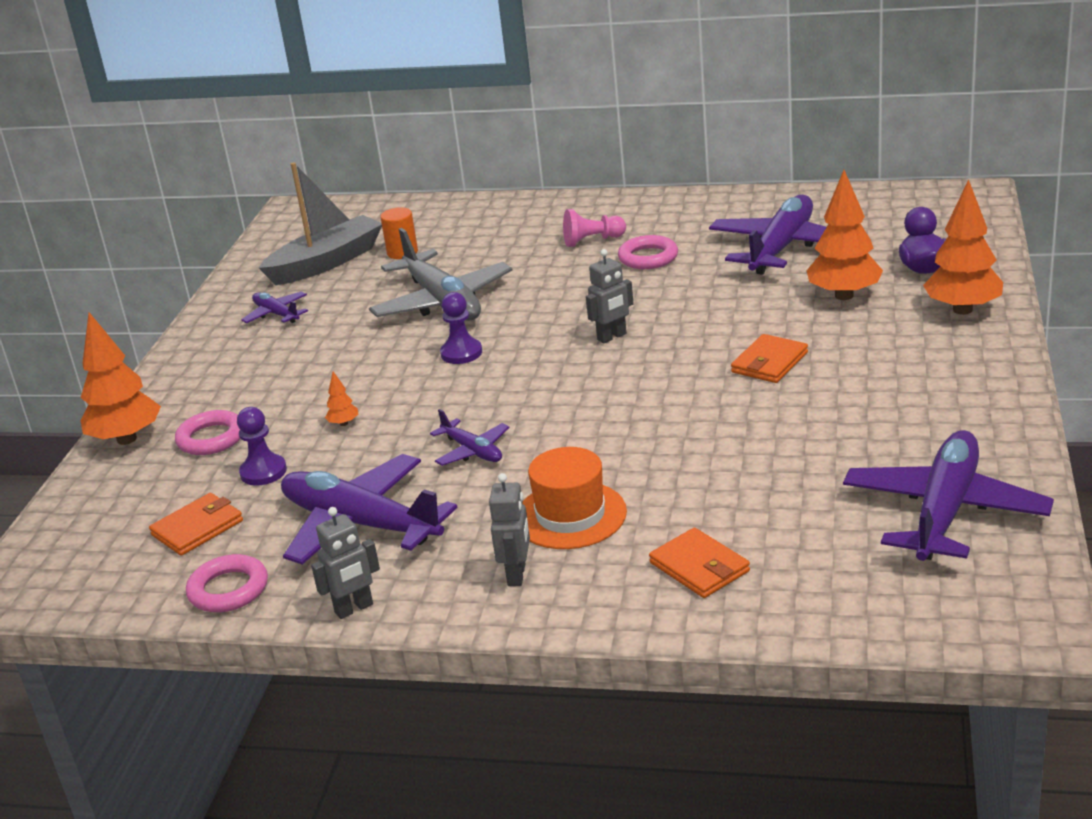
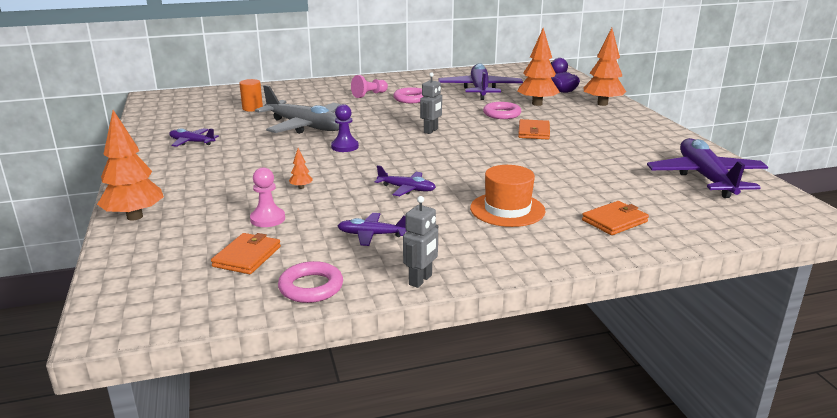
camera: 30 degrees left, 5 degrees down
(211, 438) = (206, 207): pink ring -> pink ring (502, 114)
(263, 472) = (267, 219): purple pawn -> pink pawn
(326, 262) = (203, 116): grey boat -> none
(360, 524) = (372, 235): purple plane -> purple plane, size x0.49
(517, 575) = (510, 243): grey robot -> none
(699, 567) = (614, 221): orange wallet -> orange wallet turned 60 degrees counterclockwise

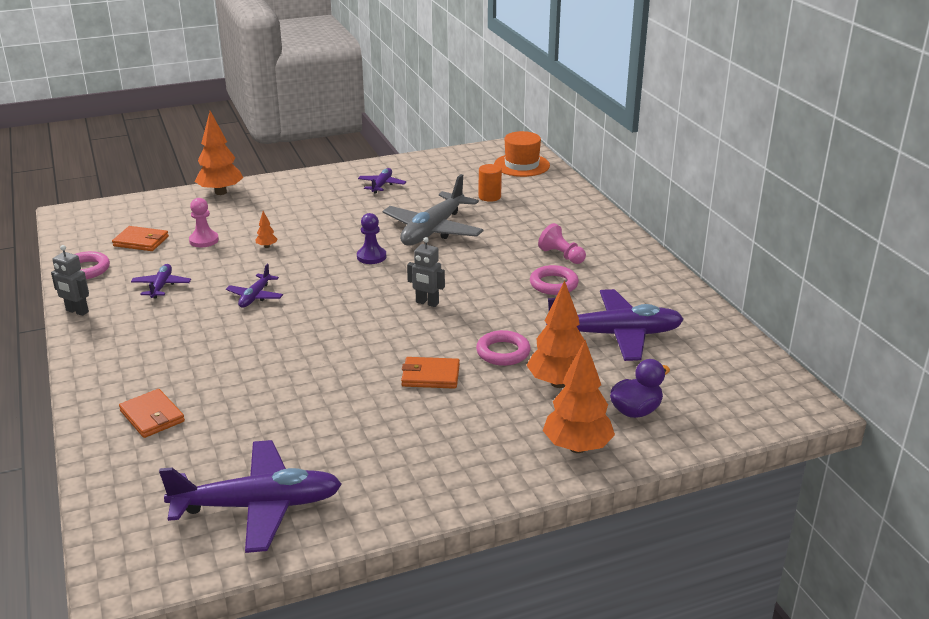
camera: 85 degrees right, 5 degrees up
(507, 209) = (195, 352): orange hat -> orange hat (521, 165)

